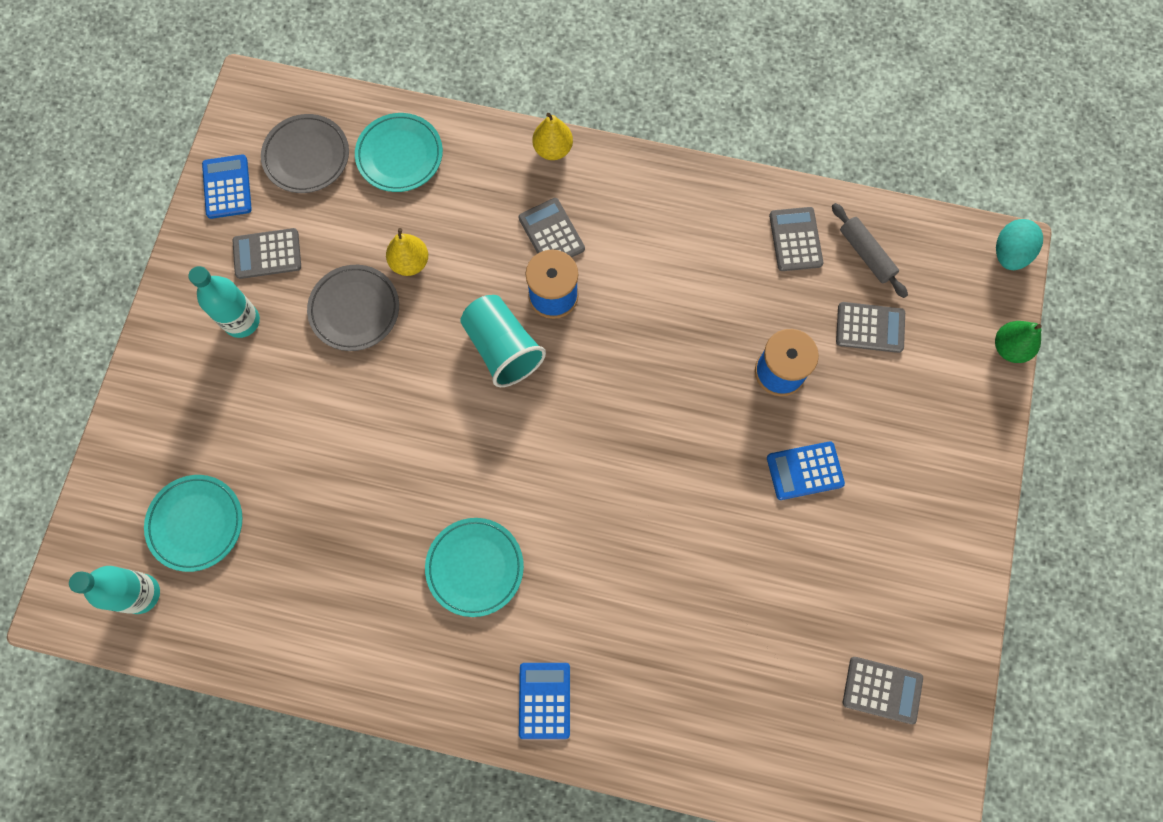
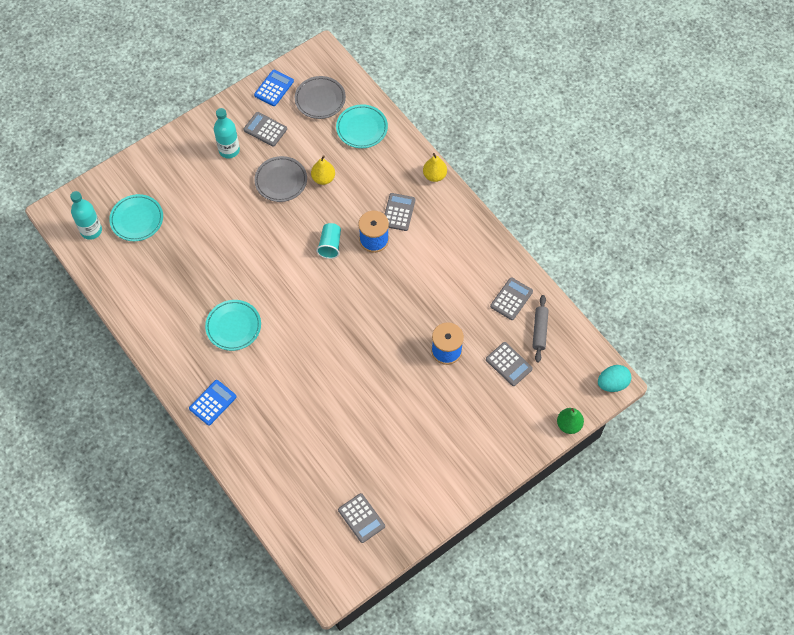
camera: 40 degrees right, 10 degrees down
(502, 348) = (330, 245): turquoise cup -> turquoise cup, size x0.66
(805, 471) = (416, 401): blue calculator -> none

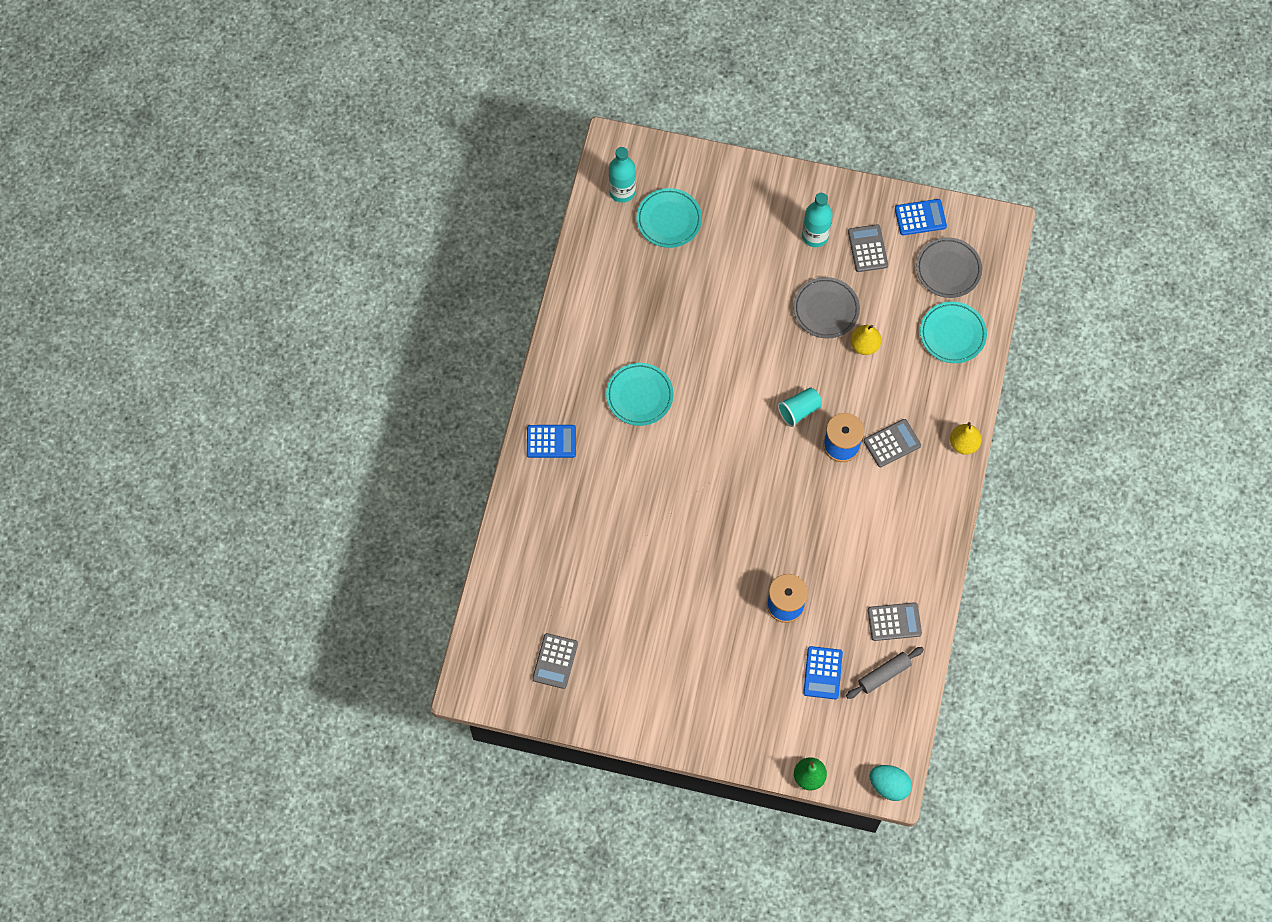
camera: 50 degrees right, 5 degrees up
(508, 364) = (822, 673): grey calculator -> blue calculator

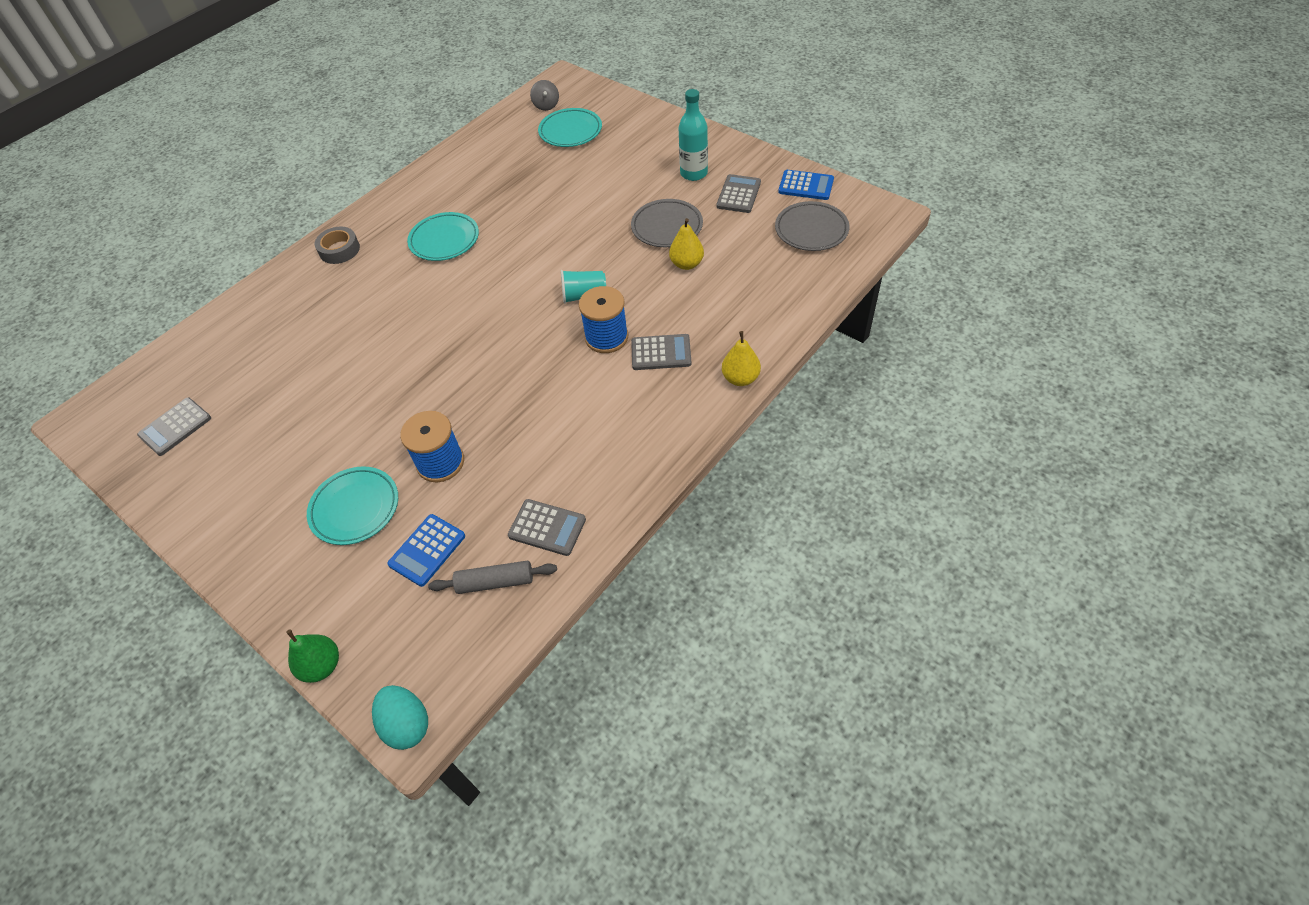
camera: 30 degrees right, 15 degrees down
(551, 441) = (339, 250): blue calculator -> grey tape
(622, 191) = (546, 105): turquoise bottle -> grey spinning top
(952, 334) = (785, 281): turquoise plate -> turquoise plate (355, 508)

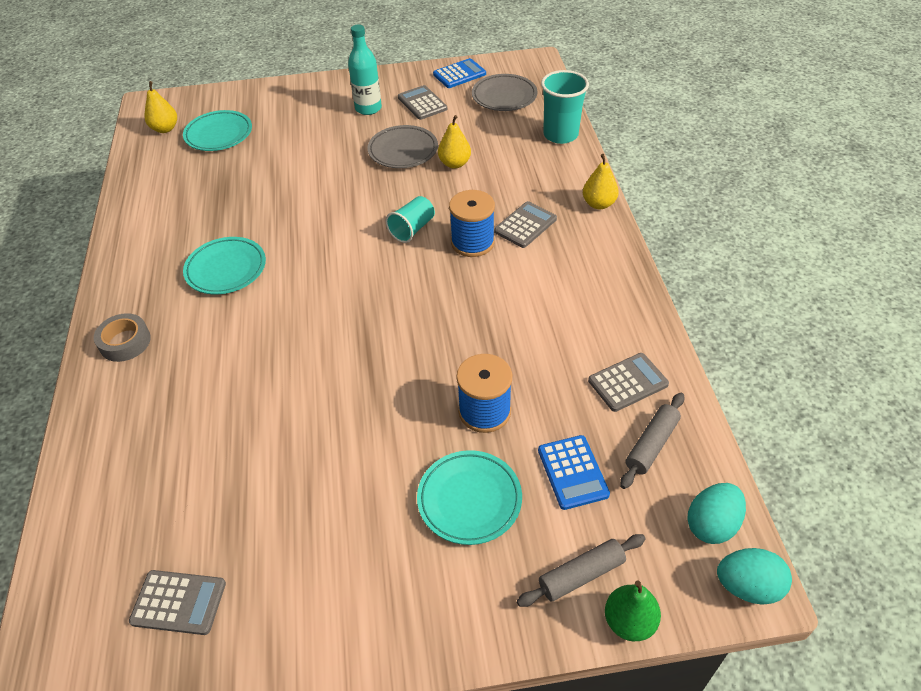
camera: 50 degrees left, 5 degrees down
(175, 427) = (178, 603): grey calculator -> grey calculator turned 75 degrees counterclockwise
(340, 613) = (581, 575): none -> grey rolling pin
(448, 667) = (711, 524): none -> turquoise egg
(546, 105) = (165, 129): grey spinning top -> yellow pear
(804, 296) = (560, 135): none -> turquoise cup

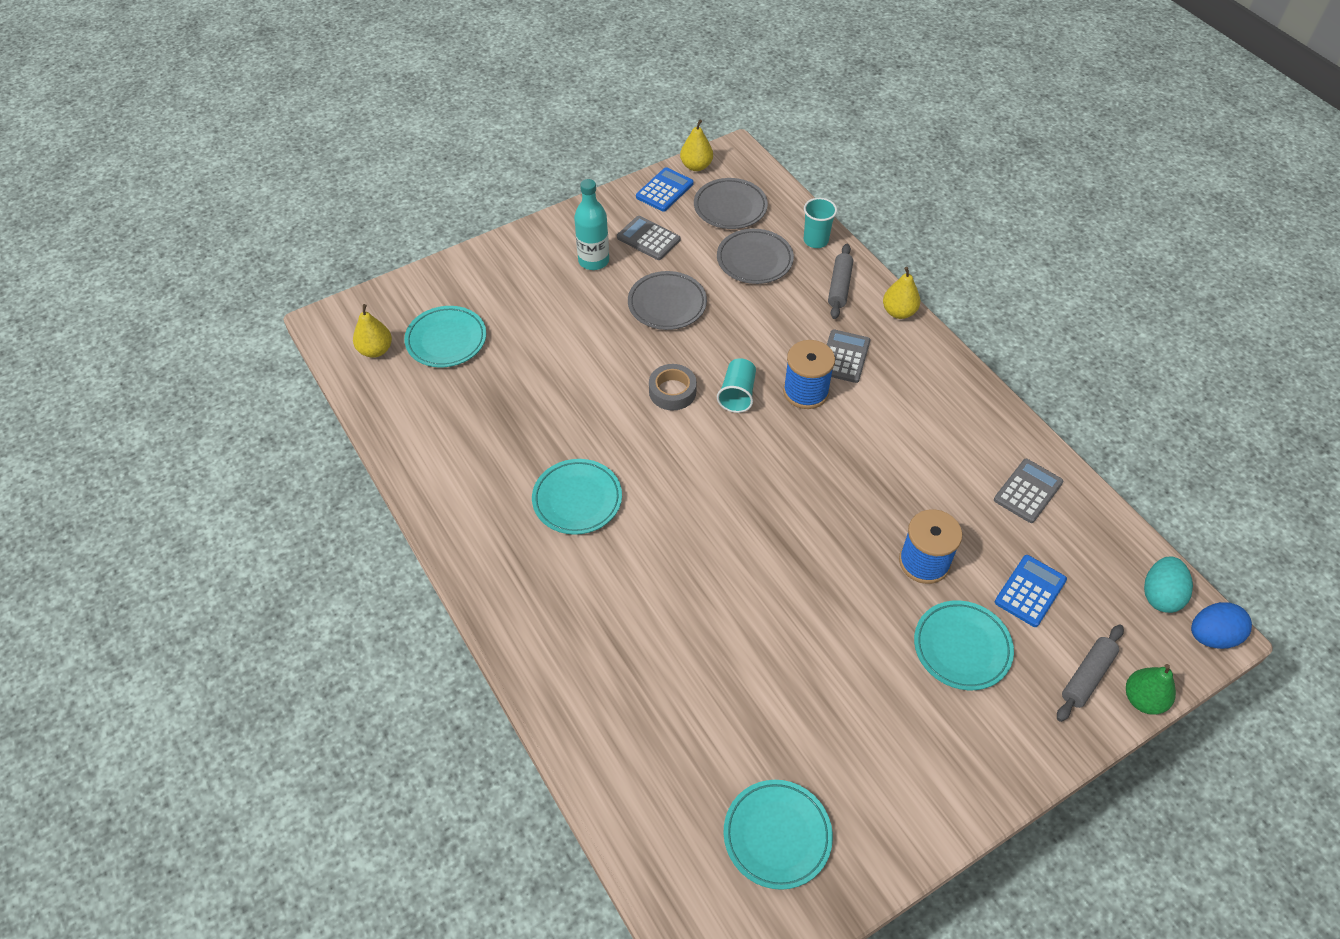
camera: 25 degrees left, 5 degrees up
(125, 342) = (531, 614): grey tape -> grey tape (672, 391)
(178, 603) = (777, 836): grey calculator -> turquoise plate
(454, 164) = (731, 305): yellow pear -> yellow pear (696, 166)
(498, 137) = (754, 260): none -> grey plate
(560, 135) = (815, 240): turquoise cup -> turquoise cup, size x0.66
(572, 472) = (1030, 591): blue calculator -> blue calculator turned 105 degrees counterclockwise
(651, 445) = (1078, 543): grey rolling pin -> grey rolling pin (839, 286)
(747, 586) = (1212, 636): turquoise egg -> blue egg

